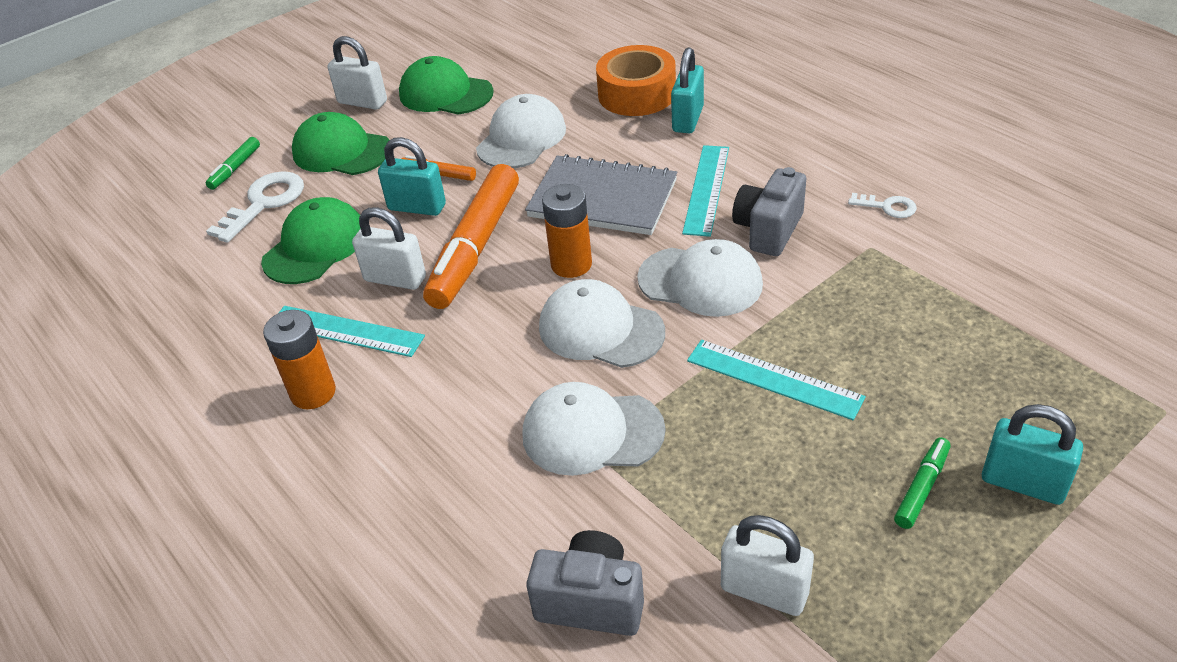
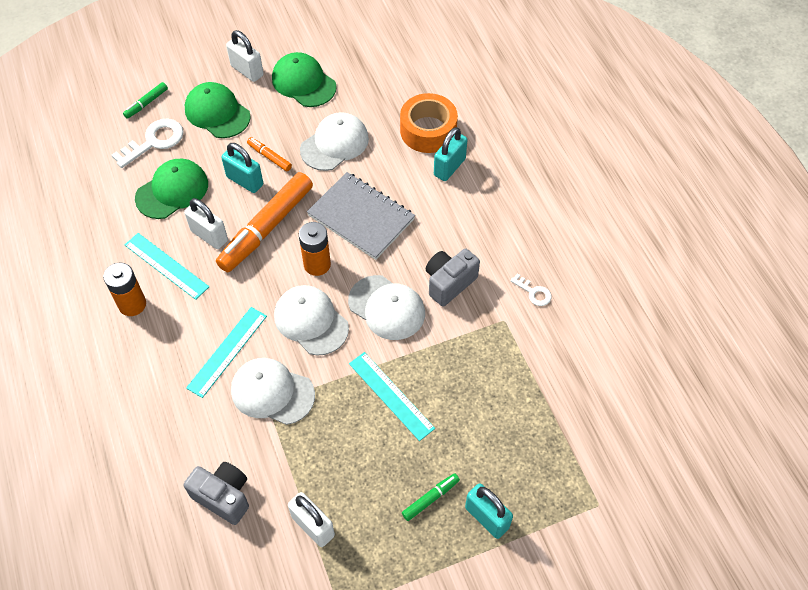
camera: 15 degrees right, 15 degrees up
(706, 189) = (429, 234): turquoise ruler -> turquoise ruler (227, 351)

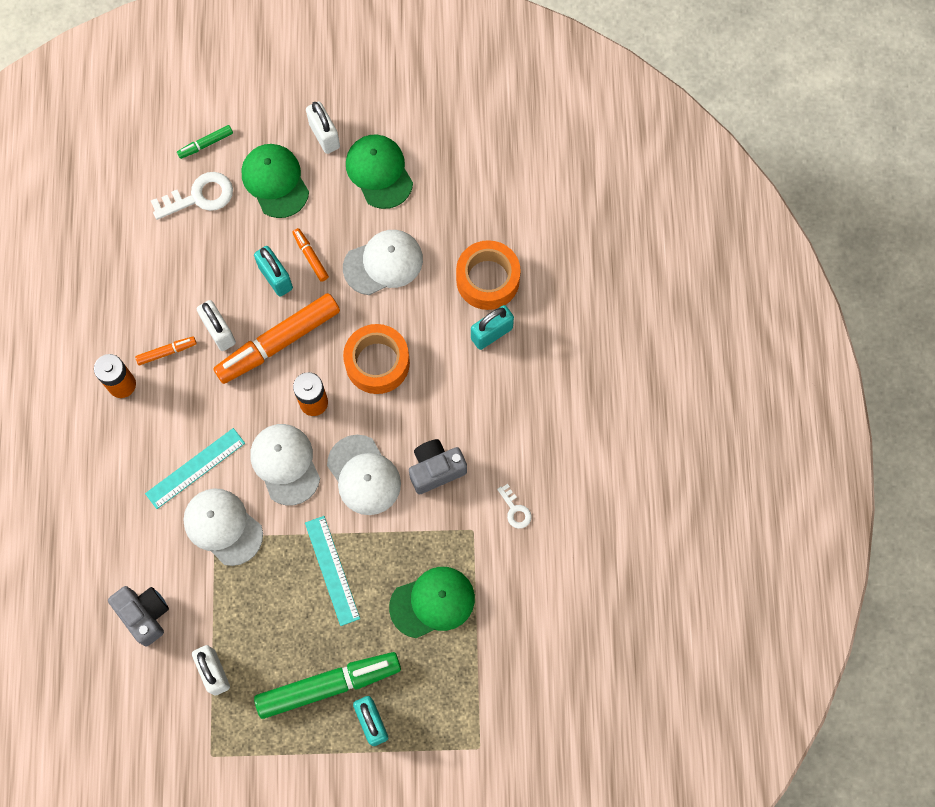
camera: 20 degrees right, 15 degrees up
(166, 266) = (167, 352): turquoise ruler -> orange marker
(172, 191) = (199, 264): green cap -> green cap (432, 602)
(361, 217) = (377, 363): grey notebook -> orange tape
(430, 498) = (328, 685): green marker -> green marker, size x2.25

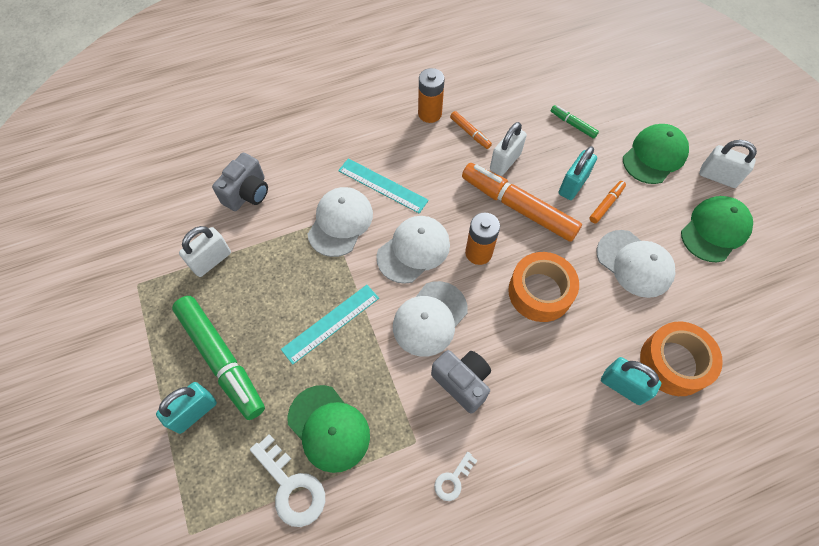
camera: 70 degrees right, 10 degrees down
(199, 196) = (608, 110): white key -> white key (291, 486)
(206, 144) = (653, 99): green marker -> green marker (573, 124)
(324, 136) = (718, 177): white padlock -> white padlock turned 75 degrees clockwise

